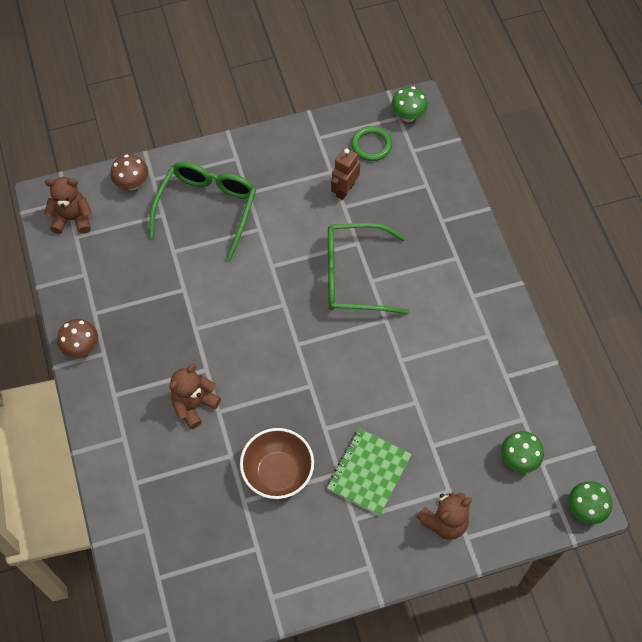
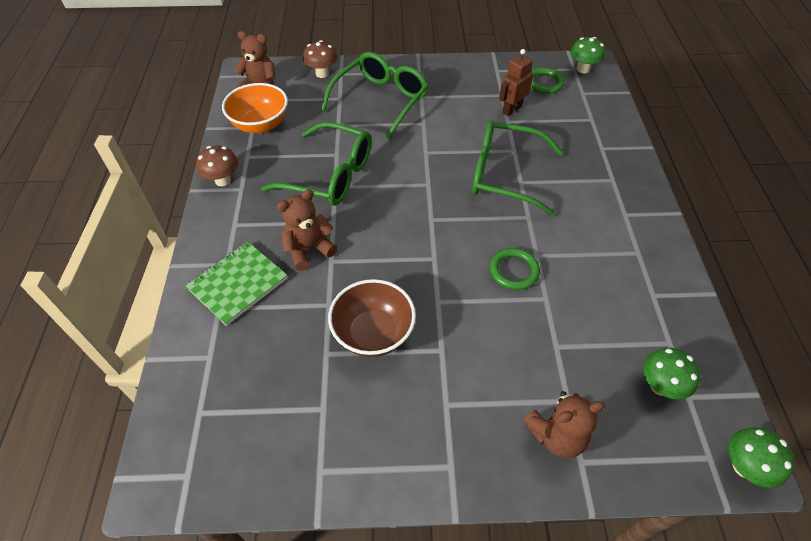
camera: 15 degrees right, 10 degrees down
(92, 270) = (260, 125): none -> orange bowl
(186, 316) = (330, 175): none -> green glasses
(369, 472) = (476, 358): green notebook -> green notebook (238, 284)
(383, 381) = (513, 271): none -> green ring

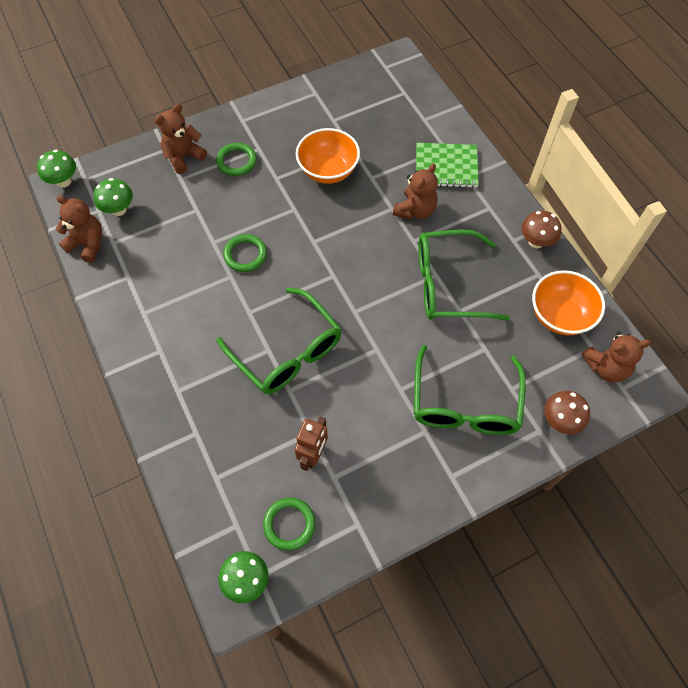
camera: 155 degrees right, 10 degrees up
(238, 284) = (446, 167): green notebook -> green notebook turned 75 degrees clockwise
(373, 333) = (328, 171): brown bowl -> orange bowl
(483, 396) = (236, 161): none -> green ring
(504, 175) = (287, 352): green glasses -> green glasses turned 60 degrees clockwise
(703, 353) = (87, 244): none -> brown teddy bear

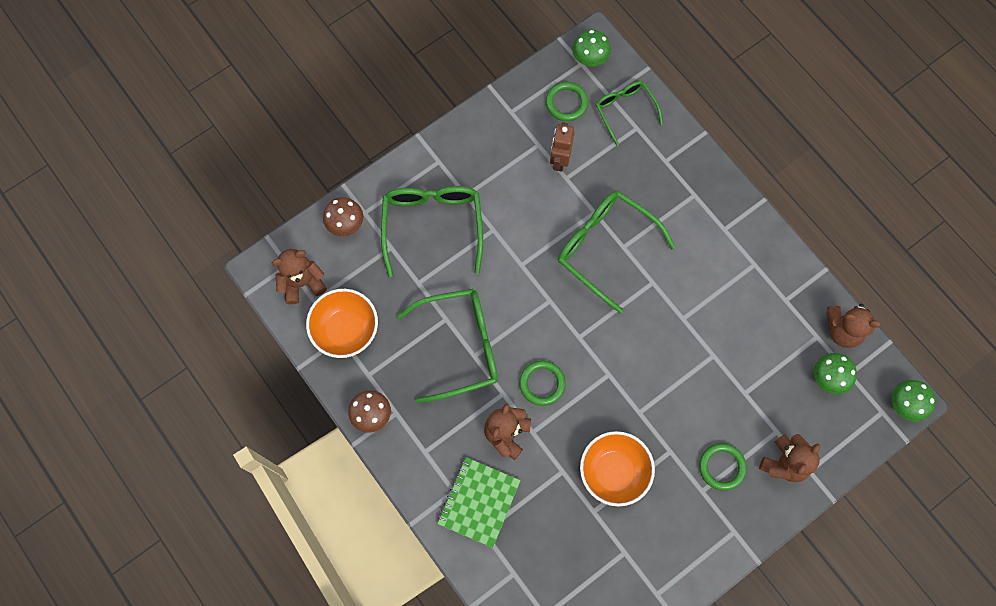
camera: 170 degrees right, 10 degrees up
(223, 502) = (625, 110): none -> green glasses
(245, 255) = (675, 345): green ring -> green ring (542, 383)
(446, 167) = (479, 502): green notebook -> green notebook turned 60 degrees counterclockwise

